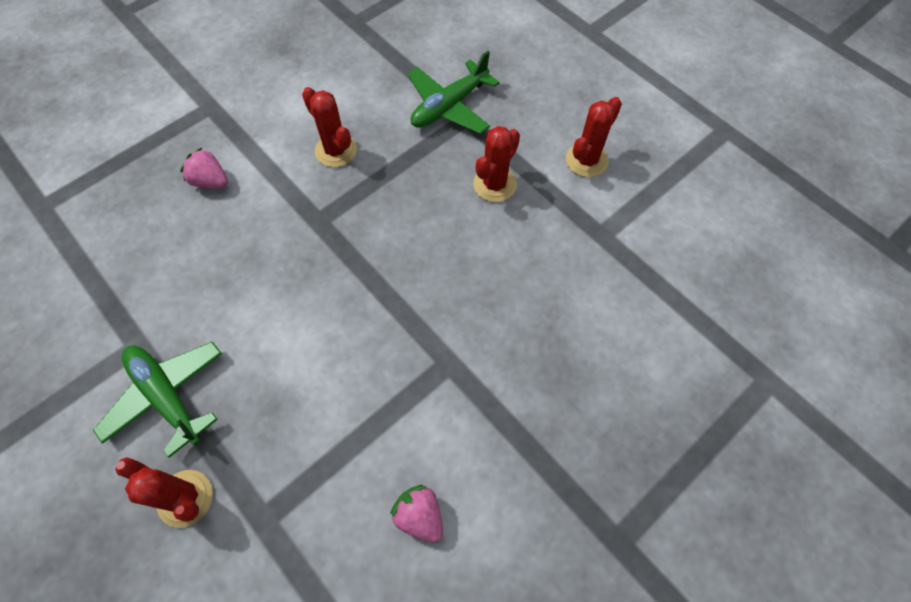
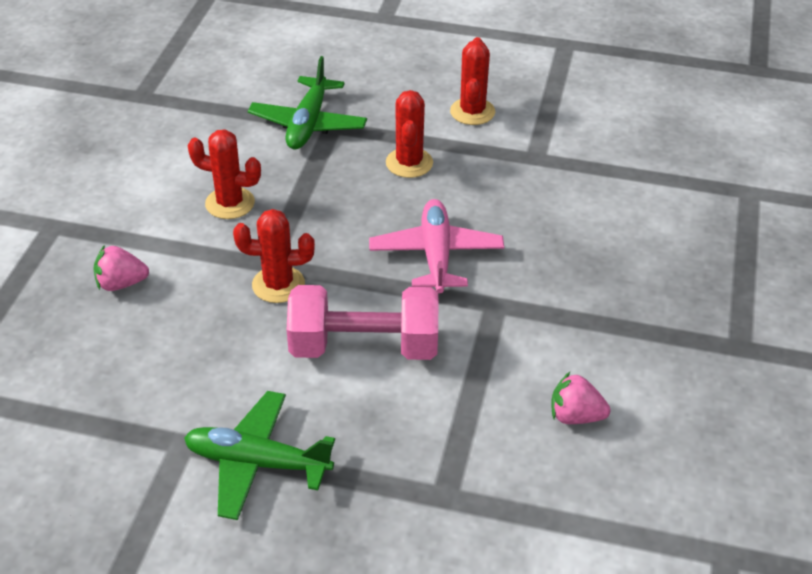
camera: 35 degrees left, 20 degrees down
(185, 498) = (356, 522): red cactus -> red cactus (278, 285)
(320, 340) = (364, 347): none -> pink dumbbell
(442, 286) = (436, 255): none -> pink plane

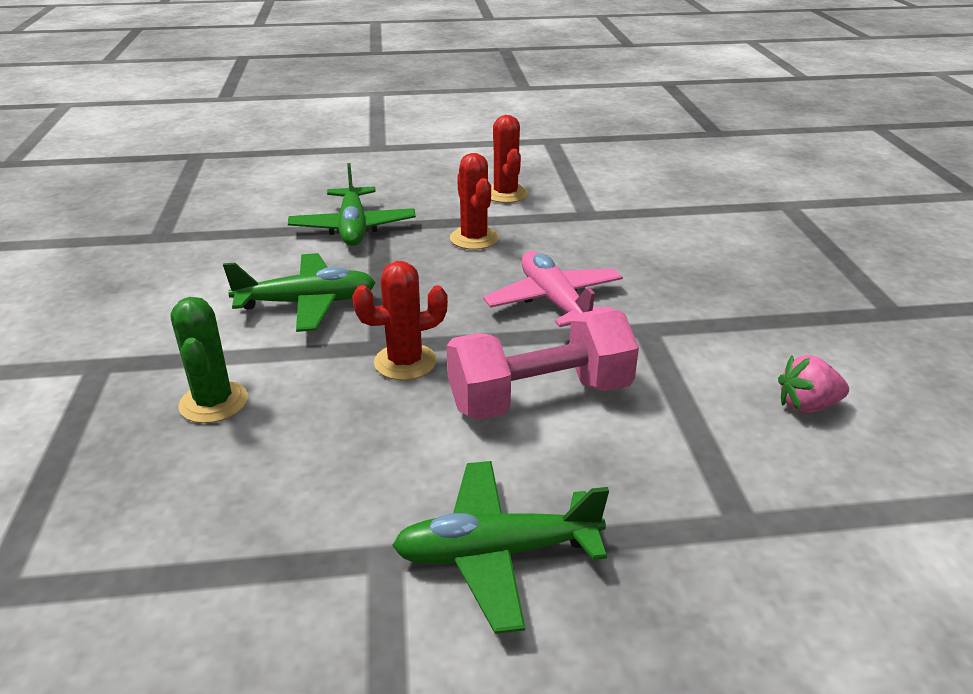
camera: 20 degrees left, 10 degrees down
(121, 284) = (214, 402): pink strawberry -> green cactus
(230, 203) = (307, 303): red cactus -> green plane

